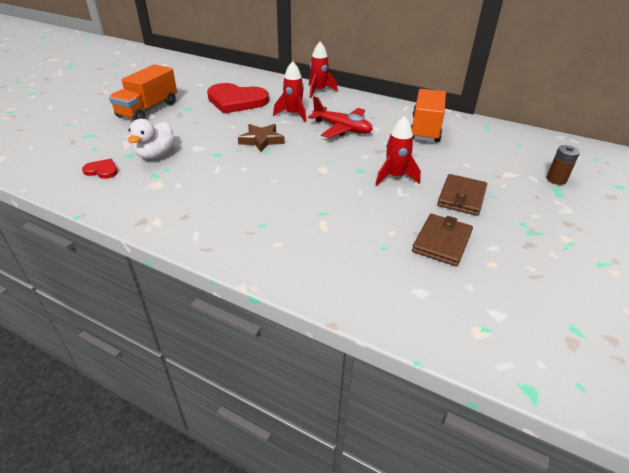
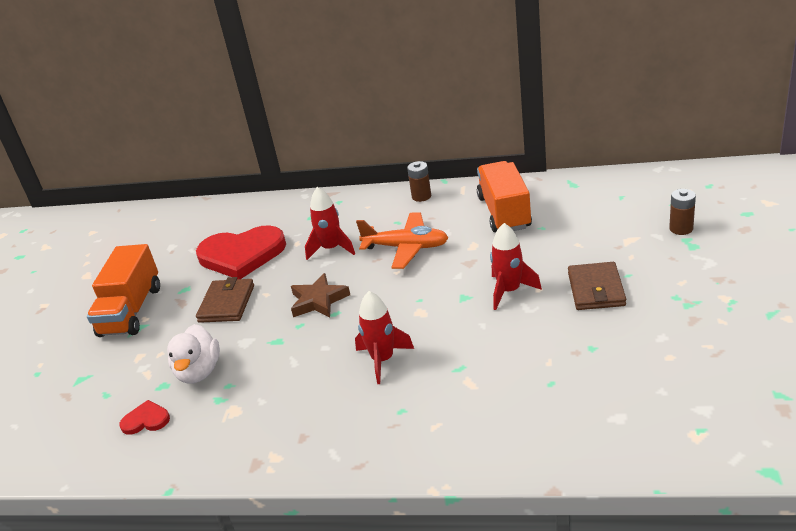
camera: 15 degrees left, 5 degrees down
(319, 91) = (339, 202): red rocket -> red rocket (383, 360)
(342, 129) = (406, 248): red plane -> orange plane
(374, 103) = (421, 196): none -> brown battery
(442, 242) = (606, 352): brown wallet -> brown wallet (227, 303)

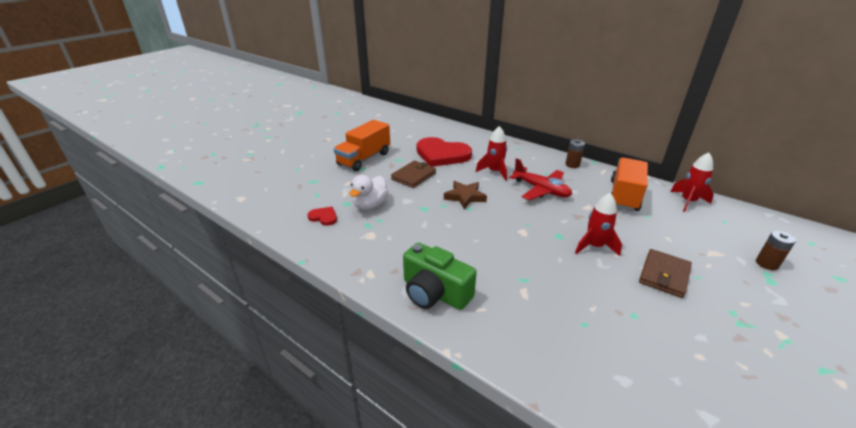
camera: 25 degrees right, 0 degrees up
(371, 436) = (435, 292): none -> green camera
(383, 360) = (477, 249): red rocket -> red rocket (688, 202)
(406, 248) = (541, 190): orange plane -> red plane

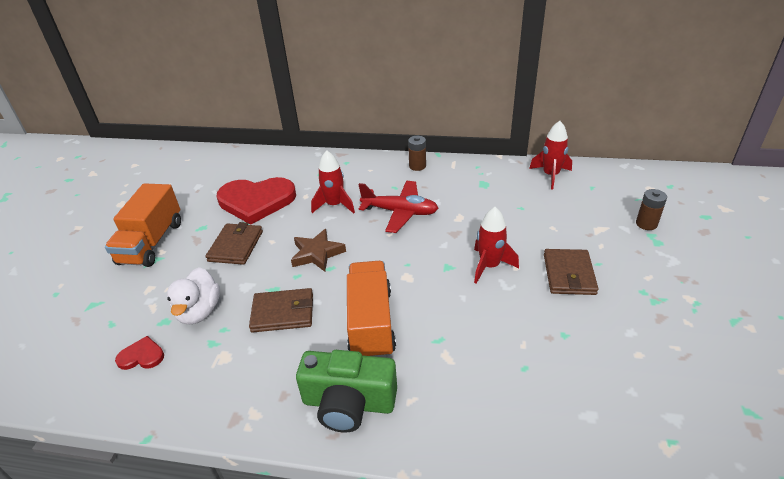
camera: 25 degrees left, 5 degrees up
(422, 223) = (283, 313): none -> brown wallet
(624, 196) = (488, 189): orange truck -> orange truck (371, 323)

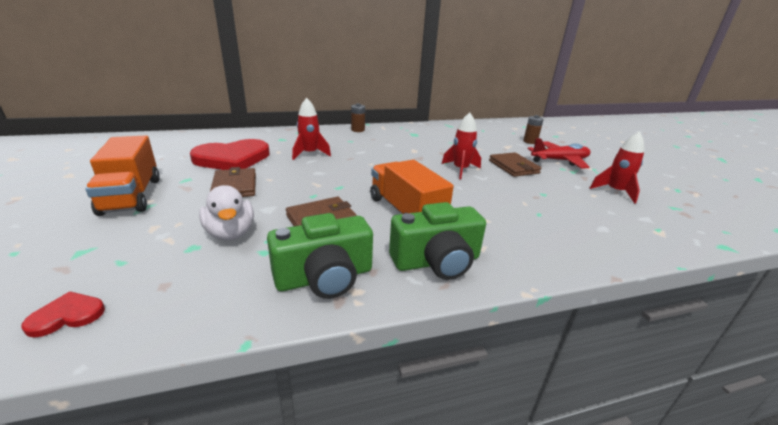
camera: 30 degrees left, 10 degrees down
(142, 356) = (184, 278): red heart -> red heart (67, 316)
(239, 390) = (325, 277): none -> green camera
(317, 253) = (320, 181): brown star -> none
(400, 212) = (368, 152): red plane -> red plane (560, 161)
(550, 175) = (453, 127): red rocket -> red rocket (615, 192)

